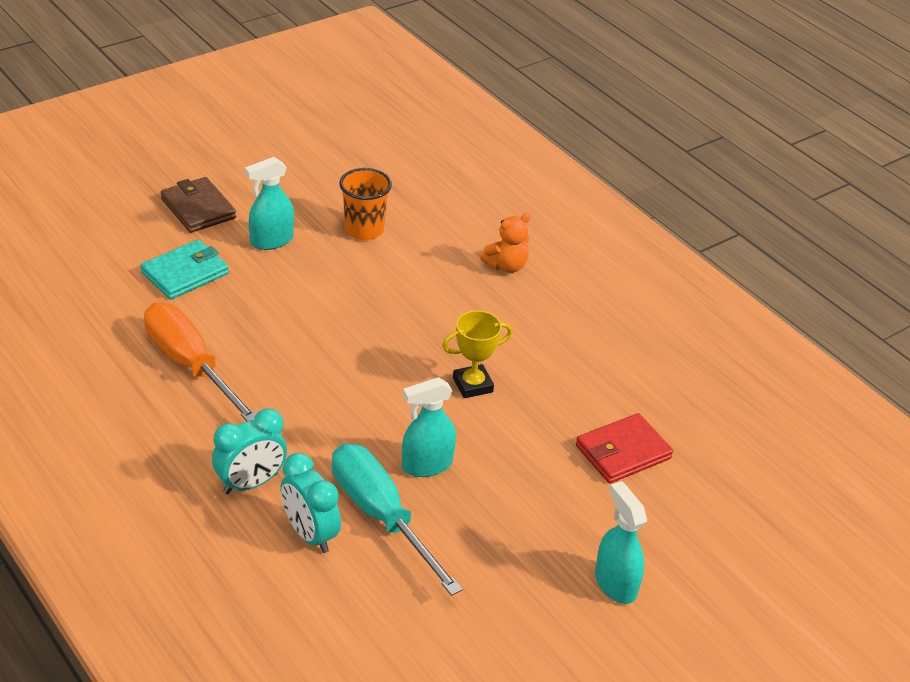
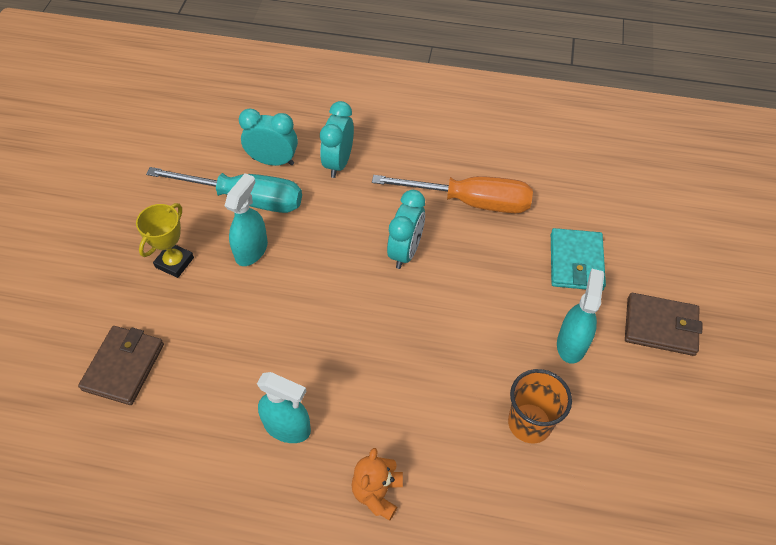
camera: 140 degrees right, 15 degrees up
(299, 370) = (405, 251): none -> turquoise clock
(472, 385) = (282, 336): yellow trophy -> yellow trophy (174, 262)
(615, 583) = (63, 262): turquoise spray bottle -> turquoise spray bottle (287, 427)
(623, 452) = (124, 367): red wallet -> brown wallet

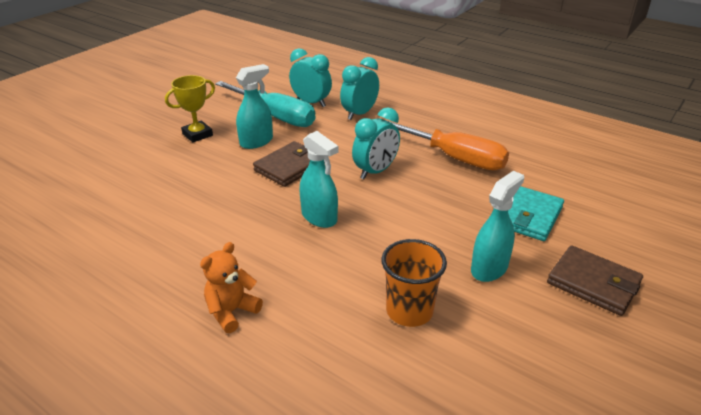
camera: 25 degrees right, 20 degrees down
(124, 367) = (113, 176): brown wallet -> brown wallet (290, 167)
(287, 427) = (195, 245): turquoise spray bottle -> turquoise spray bottle (319, 217)

